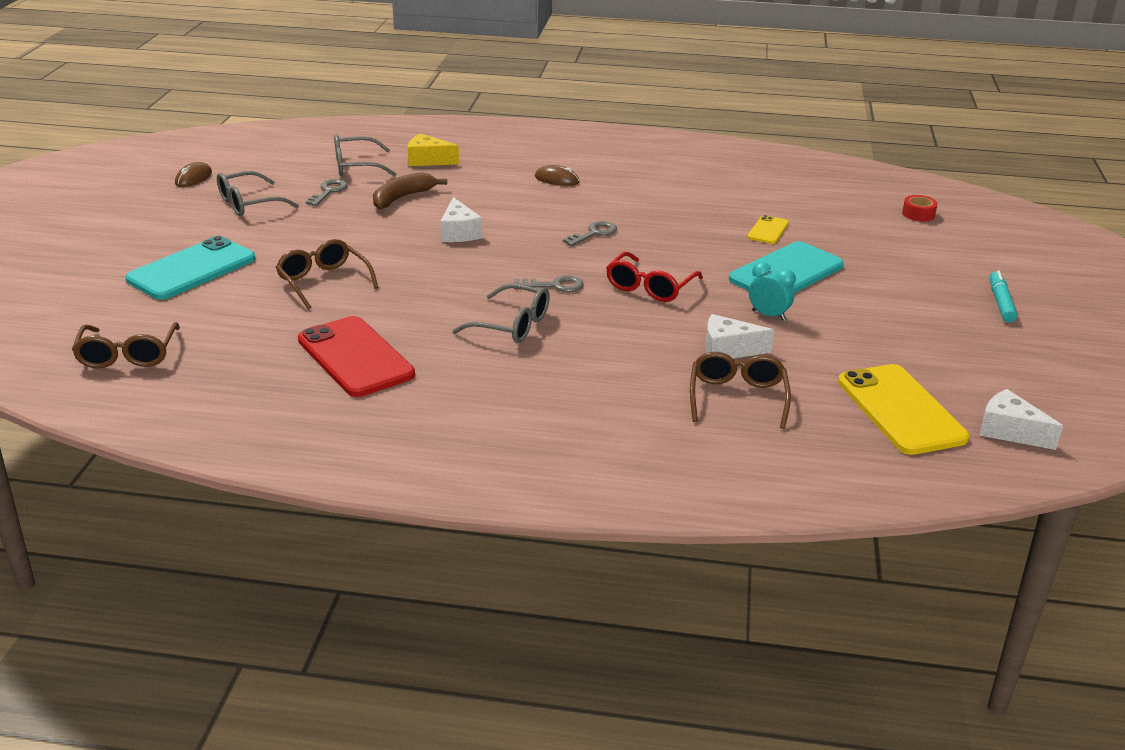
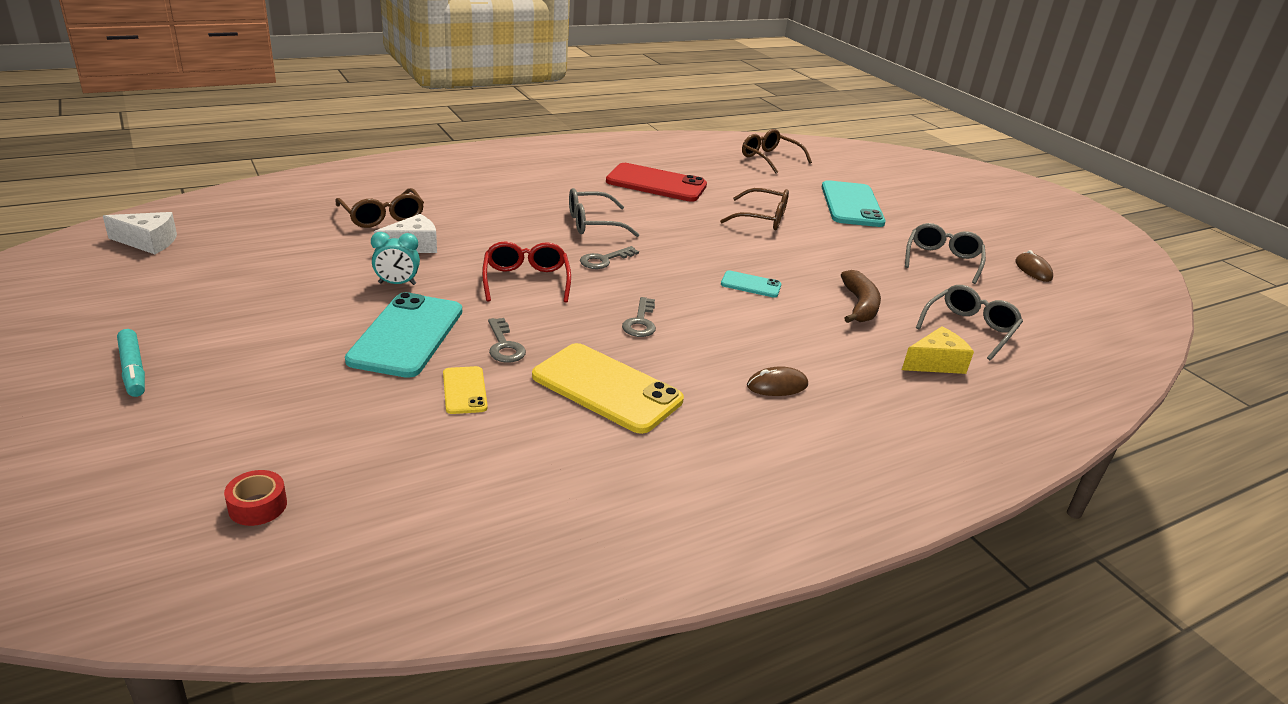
camera: 140 degrees right, 0 degrees up
(329, 191) = (922, 292): grey key -> grey key (504, 346)
(459, 232) = (751, 285): white cheese -> turquoise phone
(900, 410) = (247, 237): yellow phone -> yellow phone (607, 388)

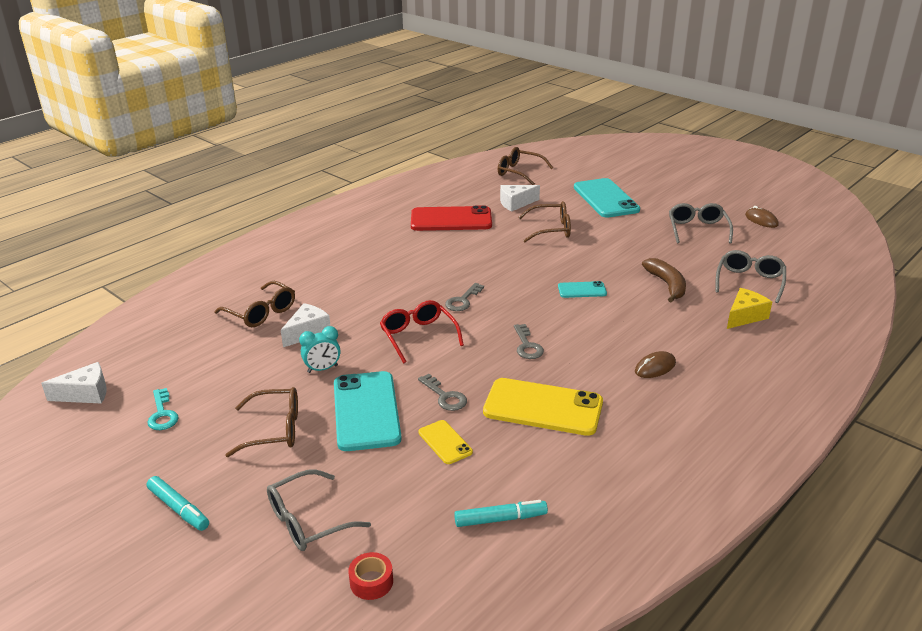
camera: 15 degrees left, 0 degrees up
(201, 280) = (162, 414): none -> turquoise key
(296, 326) = (275, 430): none -> brown glasses
(458, 488) = (500, 519): none -> turquoise marker
(592, 223) = (430, 270): grey glasses -> grey glasses (307, 521)
(742, 185) = (516, 203): none -> white cheese

